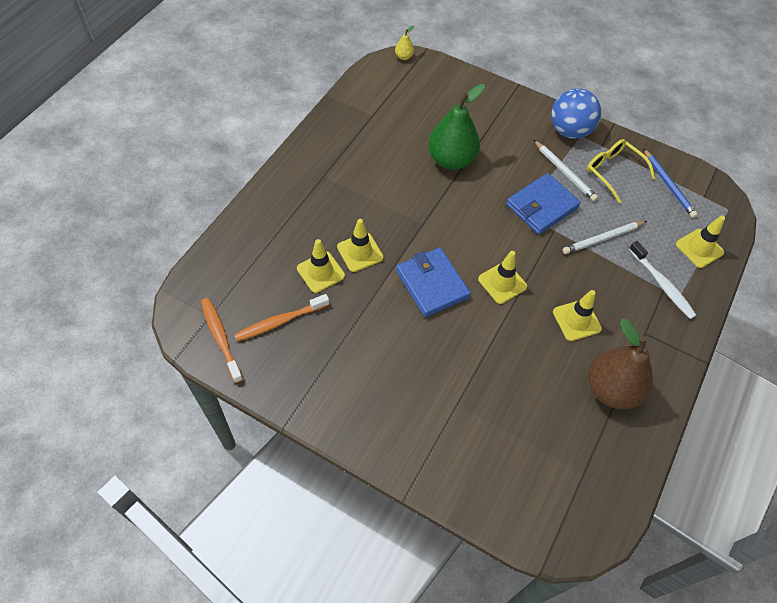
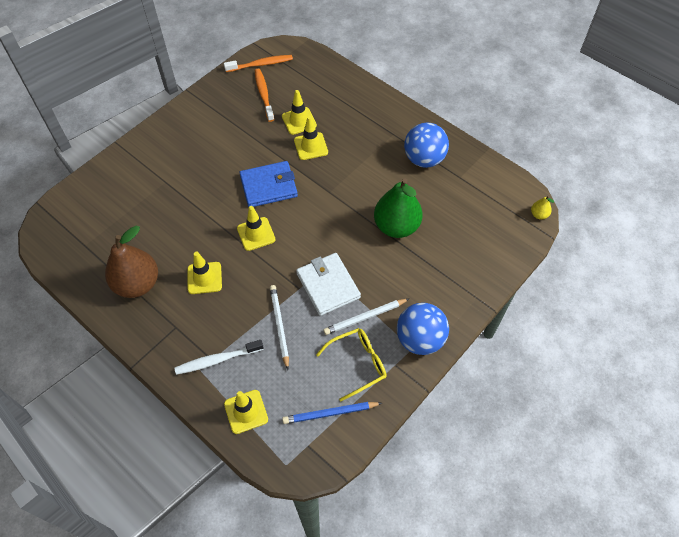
camera: 105 degrees right, 0 degrees up
(355, 145) = (424, 159): none -> blue ball
(542, 206) = (328, 285): blue wallet -> white wallet

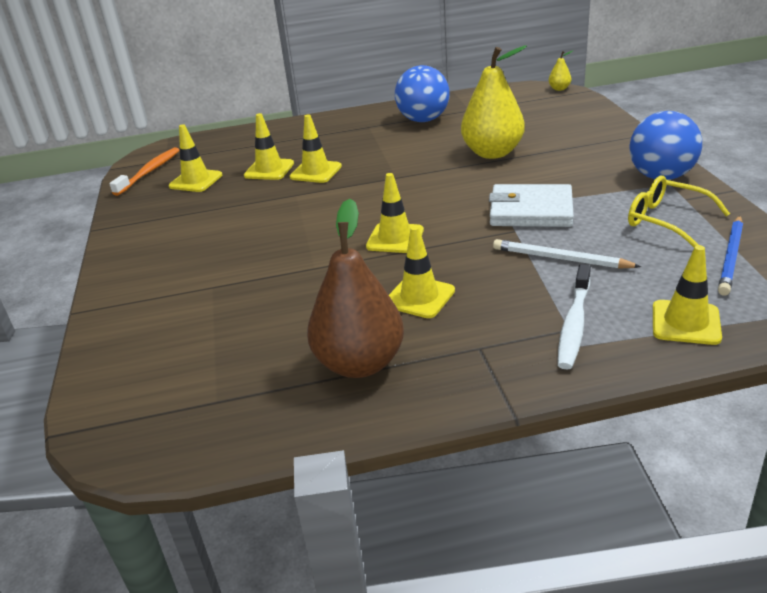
camera: 50 degrees left, 25 degrees down
(264, 95) = (196, 181): orange toothbrush -> yellow traffic cone
(268, 186) = (334, 211): blue wallet -> none
(357, 364) = (666, 220): yellow glasses -> yellow glasses turned 60 degrees counterclockwise
(365, 317) = (601, 199): white pencil -> none
(396, 226) = (492, 153): green pear -> yellow pear

